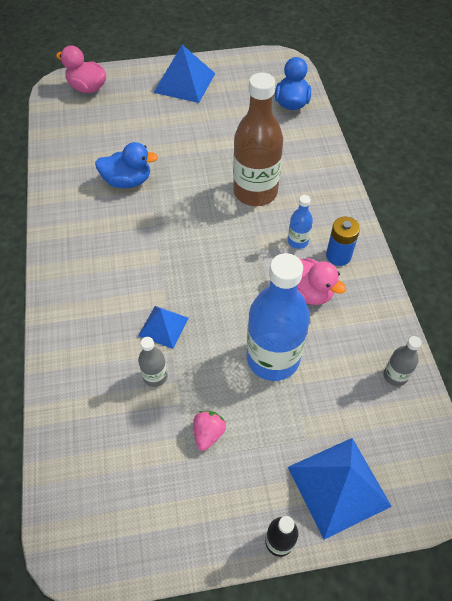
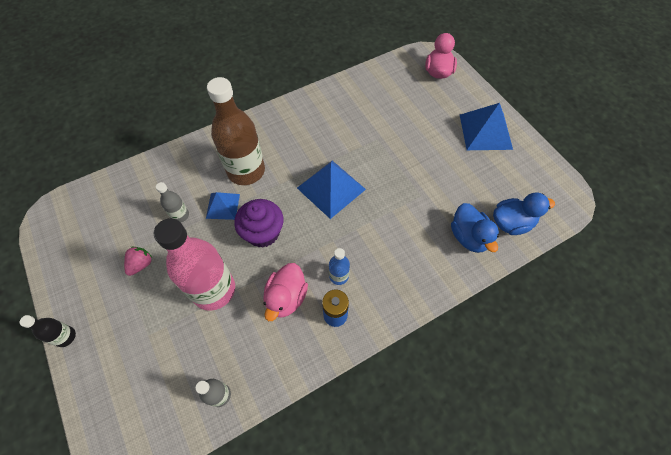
camera: 70 degrees right, 5 degrees up
(127, 181) = (351, 134): blue duck -> blue duck (469, 237)
(208, 433) = (141, 264): pink strawberry -> pink strawberry turned 60 degrees counterclockwise
(219, 294) = (263, 233): none -> purple cupcake
(255, 192) = (381, 226): brown bottle -> brown bottle (246, 171)
(273, 358) = (213, 290): blue bottle -> pink bottle
(338, 486) = (111, 369): blue pyramid -> blue pyramid (331, 188)

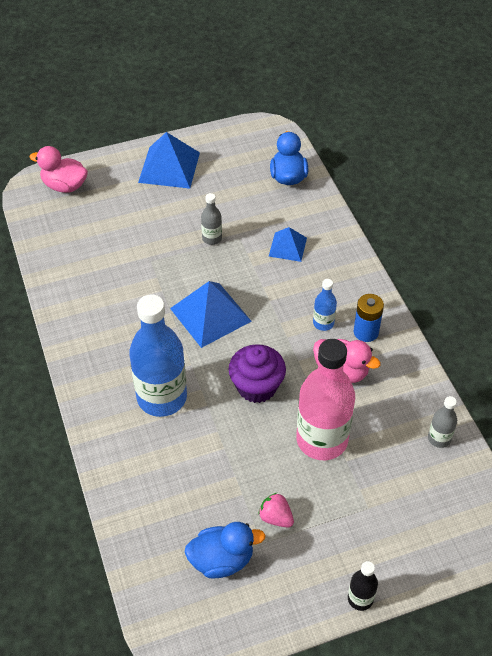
camera: 80 degrees left, 10 degrees down
(180, 215) = (213, 473): grey bottle -> grey bottle (212, 238)
(223, 206) = (209, 426): blue pyramid -> blue pyramid (287, 247)
(246, 171) = (162, 397): brown bottle -> blue bottle
(469, 237) = (297, 211): blue duck -> blue duck (222, 560)

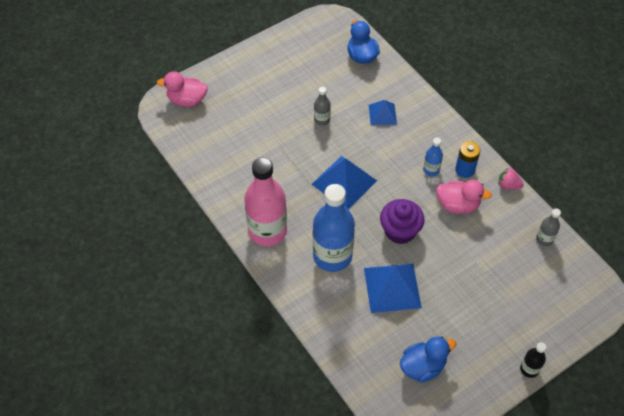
camera: 15 degrees left, 5 degrees up
(169, 167) = (265, 67): blue pyramid -> blue pyramid (392, 287)
(276, 517) = (450, 326): pink strawberry -> pink strawberry (508, 185)
(322, 440) = (462, 260): pink bottle -> pink bottle (267, 231)

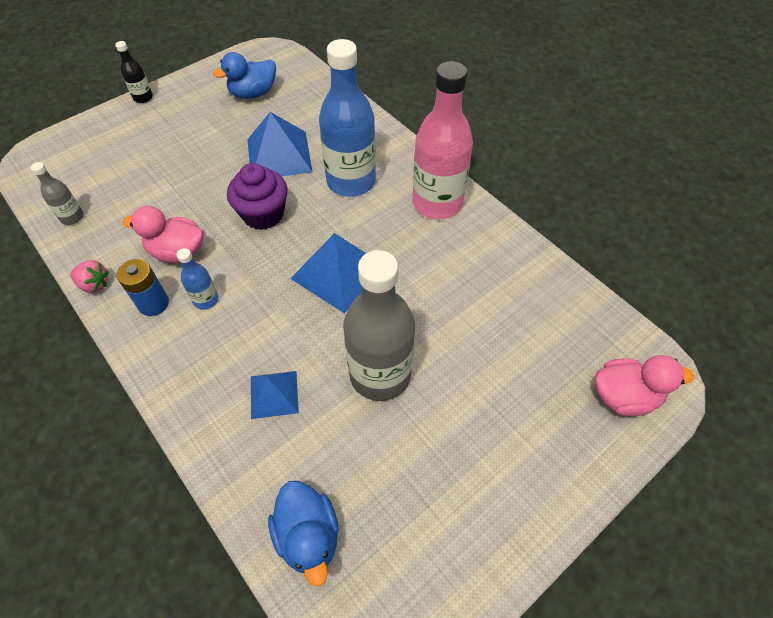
camera: 175 degrees right, 0 degrees up
(322, 120) = (380, 374): grey bottle -> grey bottle, size x2.22

